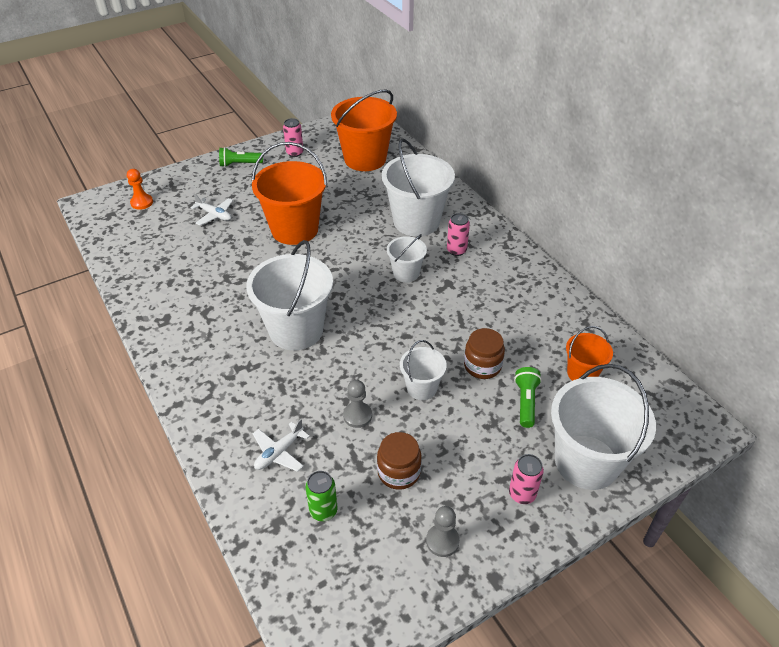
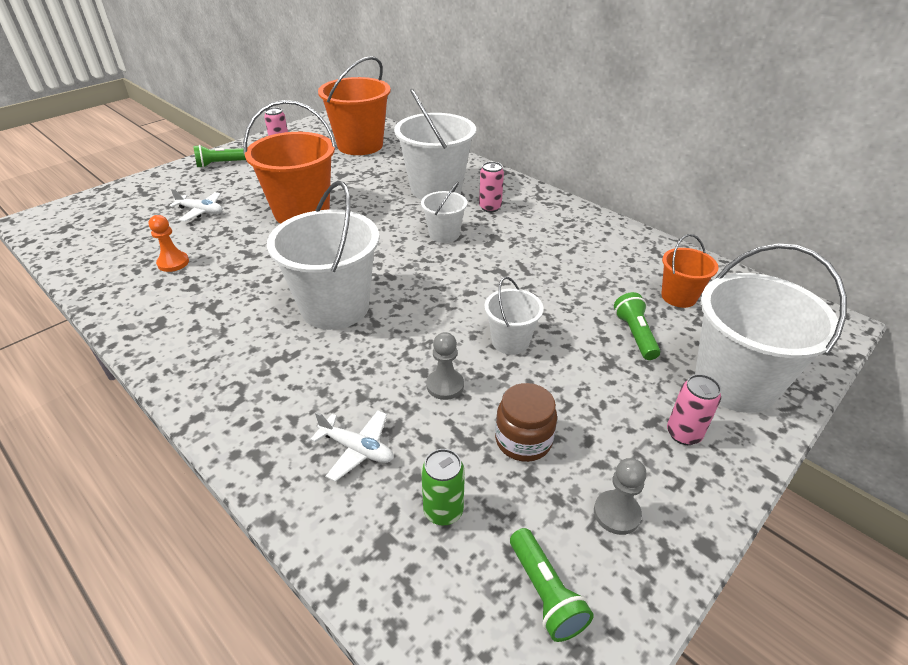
camera: 15 degrees left, 5 degrees down
(142, 202) = (106, 211): orange pawn -> orange pawn (173, 263)
(279, 452) = (357, 449): white plane -> white plane turned 90 degrees counterclockwise
(370, 581) = (545, 593): none -> green flashlight
(482, 366) = (569, 307): brown jar -> none

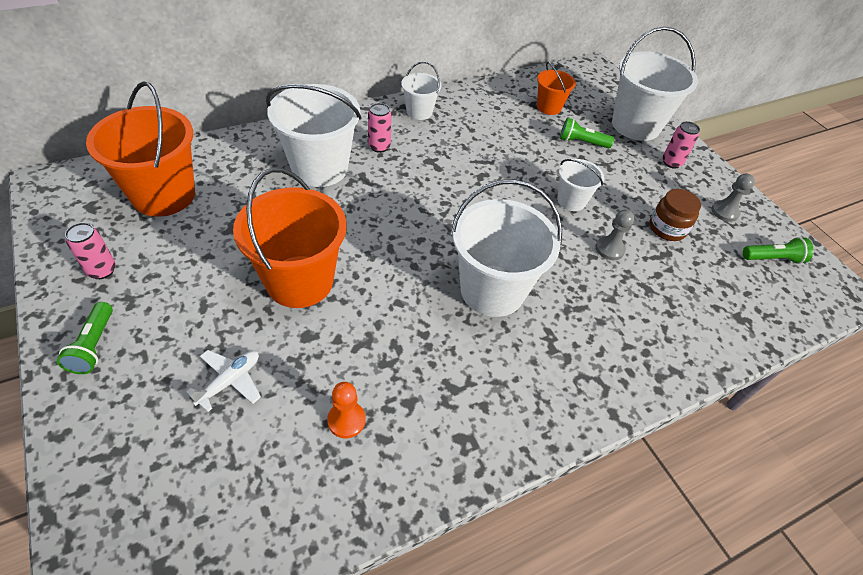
camera: 75 degrees left, 10 degrees up
(357, 449) = (663, 313): white plane -> none
(443, 511) = (719, 283): green can -> none
(444, 234) = (409, 189): white bucket -> white bucket (419, 112)

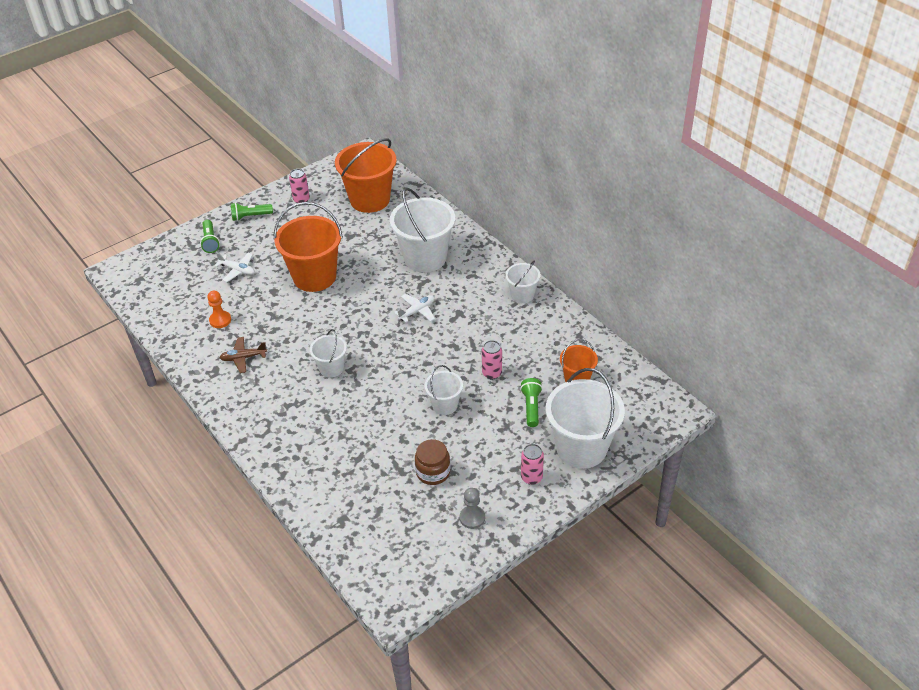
camera: 85 degrees right, 5 degrees down
(379, 147) = (464, 282): pink can -> pink can (492, 373)
(414, 193) = (417, 311): none -> white plane
(445, 394) = (243, 358): none -> brown plane
(492, 290) = (331, 368): white bucket -> white bucket, size x0.52
(609, 249) = (394, 433): grey pawn -> none
(773, 259) = (420, 551): green flashlight -> green flashlight (210, 241)

